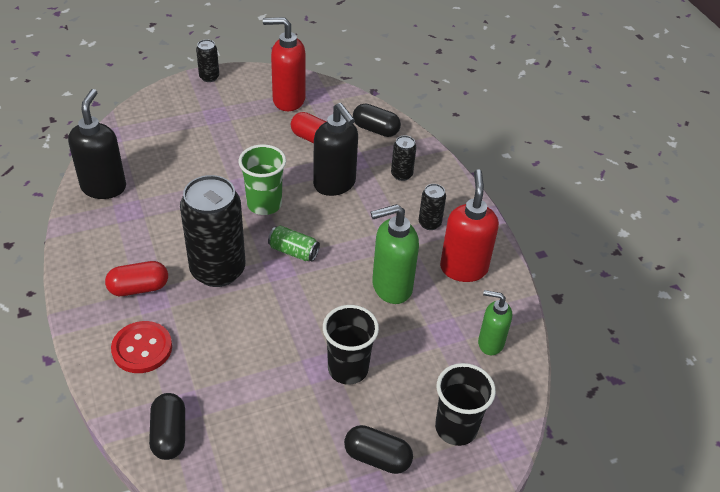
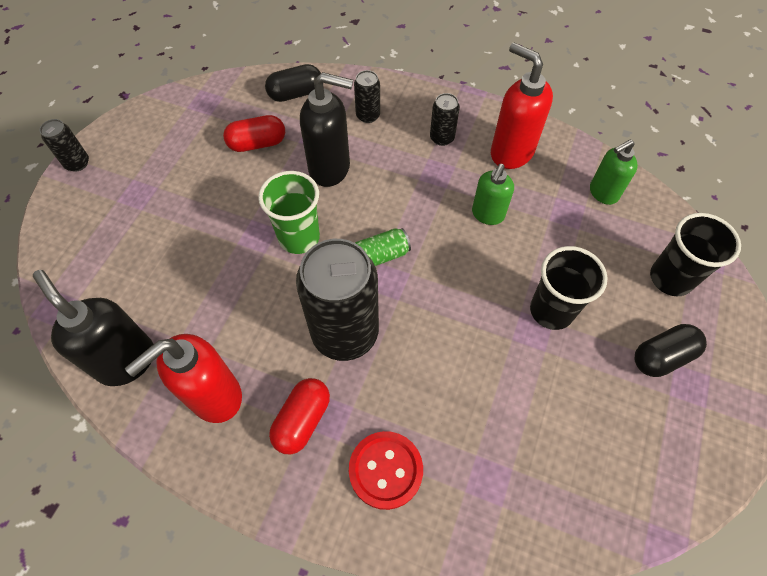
camera: 45 degrees left, 15 degrees up
(169, 434) = (514, 516): black capsule -> none
(288, 100) = (185, 126): red soap dispenser -> red soap dispenser (214, 396)
(391, 287) = (487, 215): green soap dispenser -> green soap dispenser, size x0.63

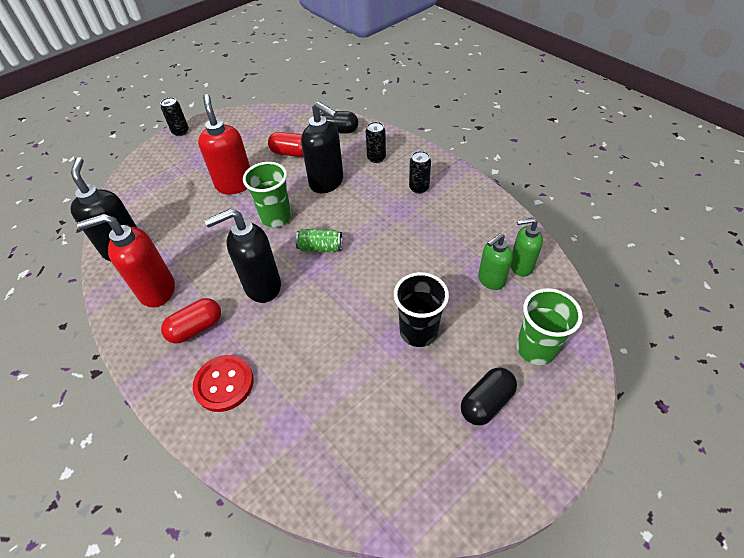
camera: 30 degrees right, 10 degrees down
(345, 333) = (262, 286): black can -> black soap dispenser
(487, 215) = (416, 249): green soap dispenser -> green soap dispenser (490, 280)
(511, 152) = (465, 214): red soap dispenser -> red soap dispenser (234, 184)
(662, 356) = (486, 402): black capsule -> black capsule turned 45 degrees counterclockwise
(670, 278) = (535, 348): black cup -> green cup

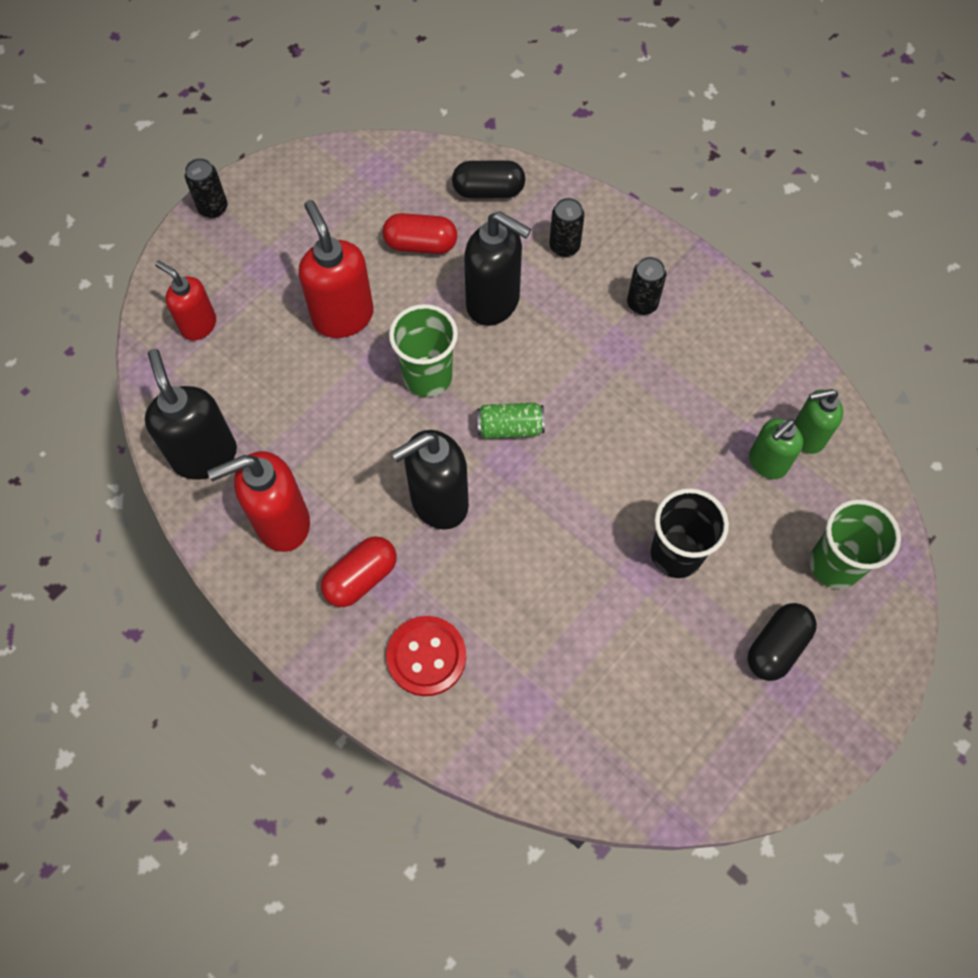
camera: 10 degrees left, 15 degrees up
(149, 184) = (198, 325): none -> red soap dispenser

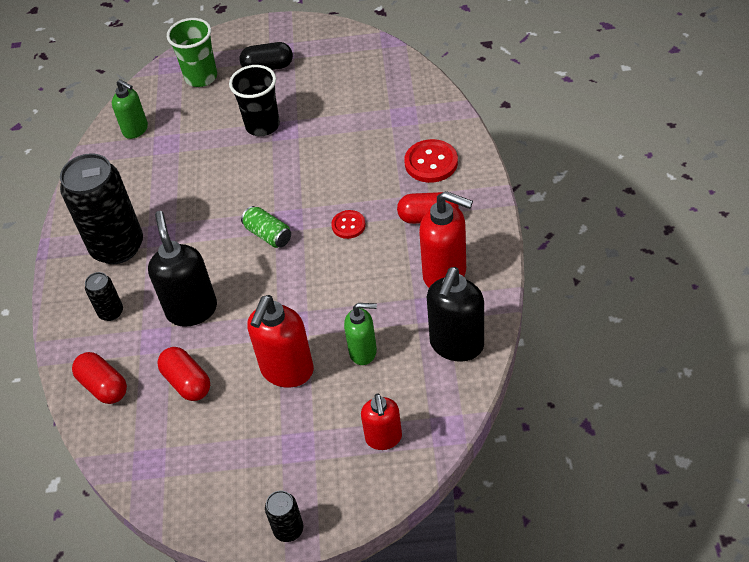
camera: 130 degrees left, 15 degrees down
(428, 377) = (279, 294): green cup -> none
(438, 502) = (348, 225): black soap dispenser -> red button
(488, 191) = (104, 386): black capsule -> red capsule
(642, 304) = (117, 247): black can -> black can, size x2.22
(767, 463) = (170, 132): green soap dispenser -> green soap dispenser (363, 352)

